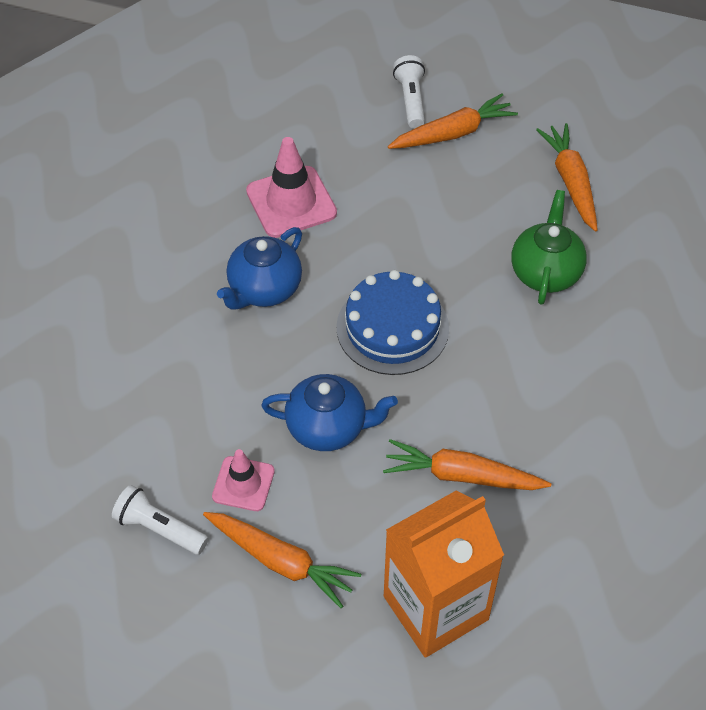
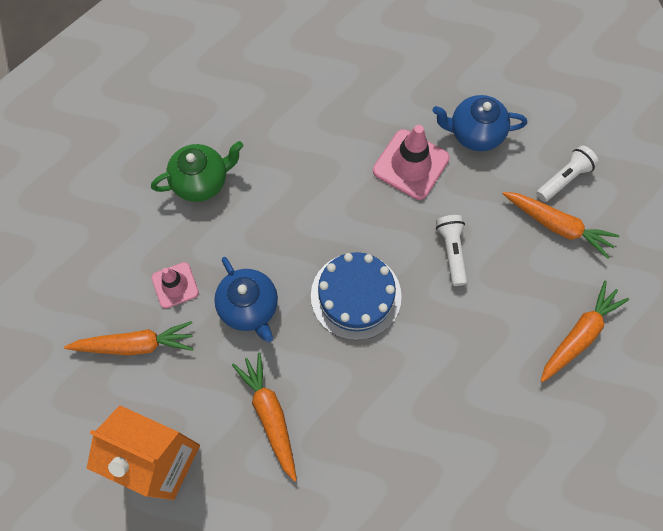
camera: 55 degrees right, 15 degrees up
(159, 529) = (114, 259): white flashlight -> white flashlight (451, 251)
(264, 289) = (327, 197): blue teapot -> blue teapot (474, 133)
(281, 561) = (135, 344): orange carrot -> orange carrot turned 90 degrees counterclockwise
(545, 272) = (480, 367): green teapot -> green teapot (201, 181)

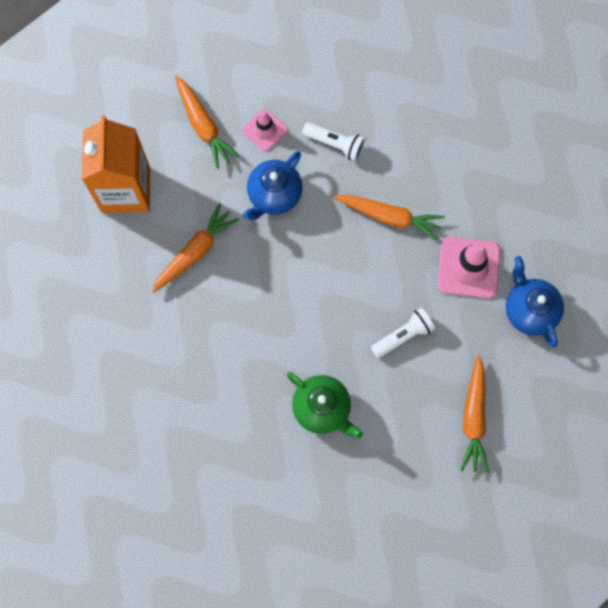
camera: 65 degrees right, 5 degrees up
(201, 181) = (364, 105): green teapot -> green teapot (322, 408)
(356, 296) = (324, 274): blue cake -> none
(564, 178) = (524, 407): white flashlight -> white flashlight (335, 144)
(579, 335) = (379, 473): orange carrot -> orange carrot (389, 217)

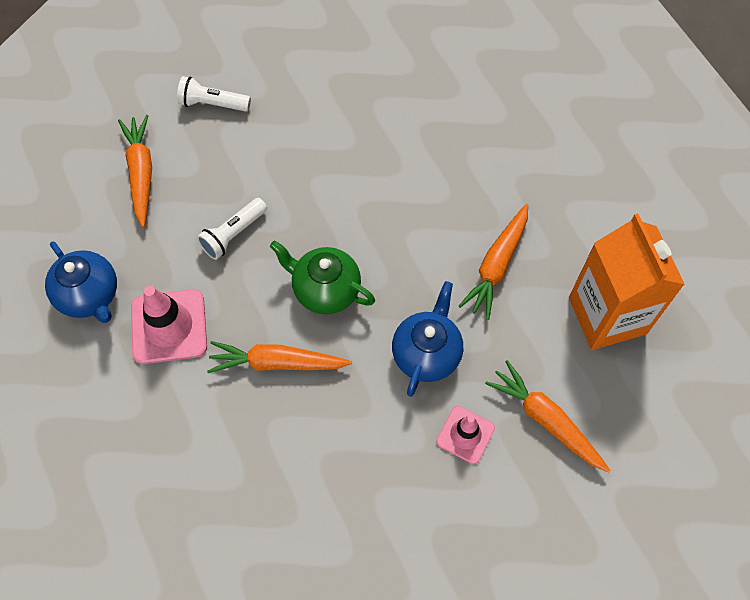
camera: 165 degrees right, 10 degrees down
(322, 408) = (305, 145): green teapot -> green teapot (325, 290)
(335, 144) = (368, 439): white flashlight -> white flashlight (212, 104)

